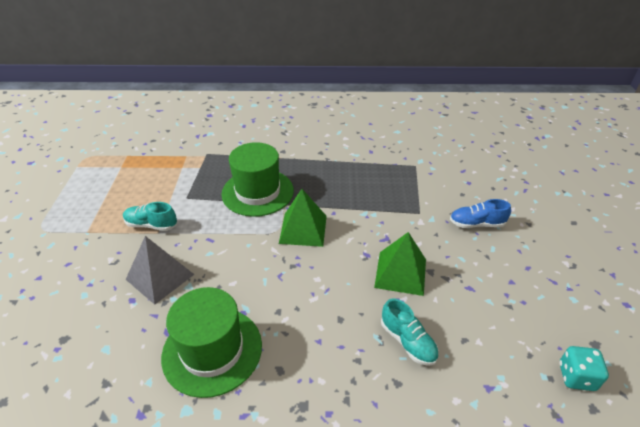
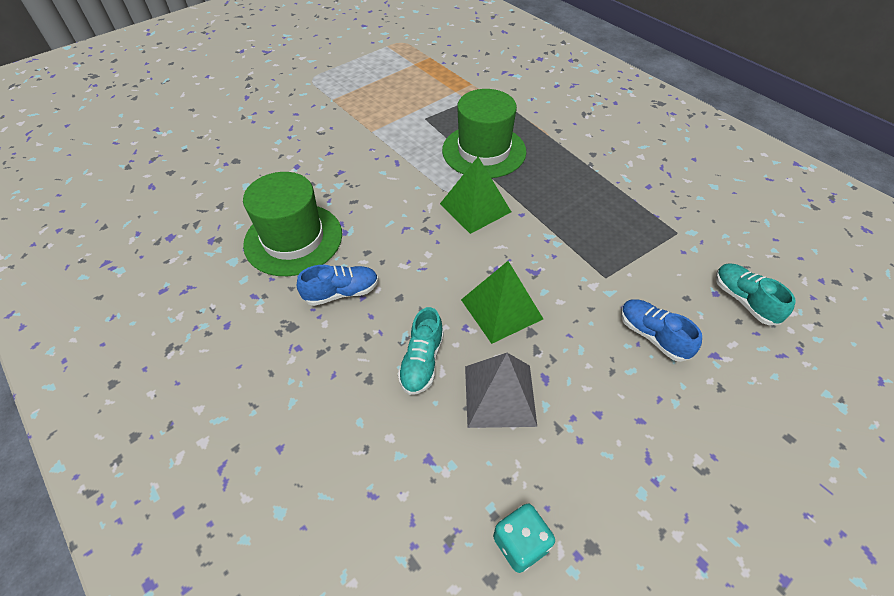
camera: 50 degrees right, 10 degrees up
(151, 225) = (375, 122): turquoise shoe -> turquoise shoe (744, 300)
(160, 276) = (331, 164): grey pyramid -> grey pyramid (500, 395)
(302, 351) = (341, 292): none -> blue shoe

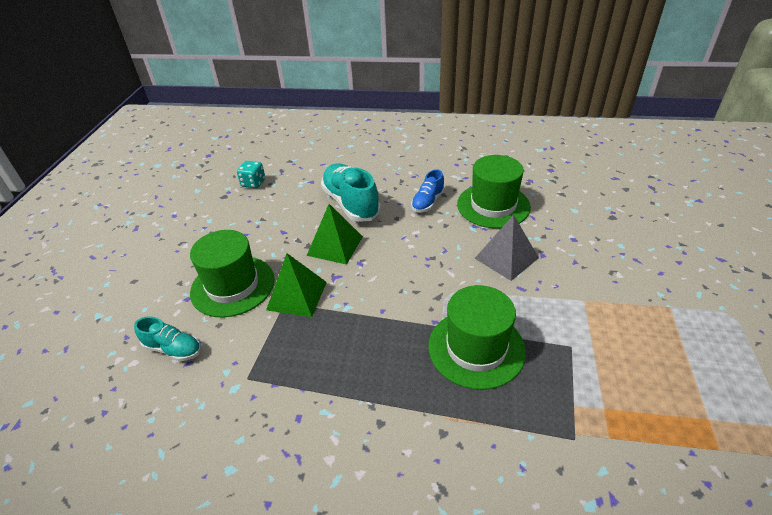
camera: 140 degrees right, 10 degrees down
(422, 361) = (351, 203): turquoise shoe -> turquoise shoe, size x1.77
(475, 207) = (419, 292): green pyramid -> green pyramid (297, 295)
(500, 395) = (300, 213): grey pyramid -> grey pyramid (506, 258)
(652, 336) = (233, 286): blue shoe -> green hat

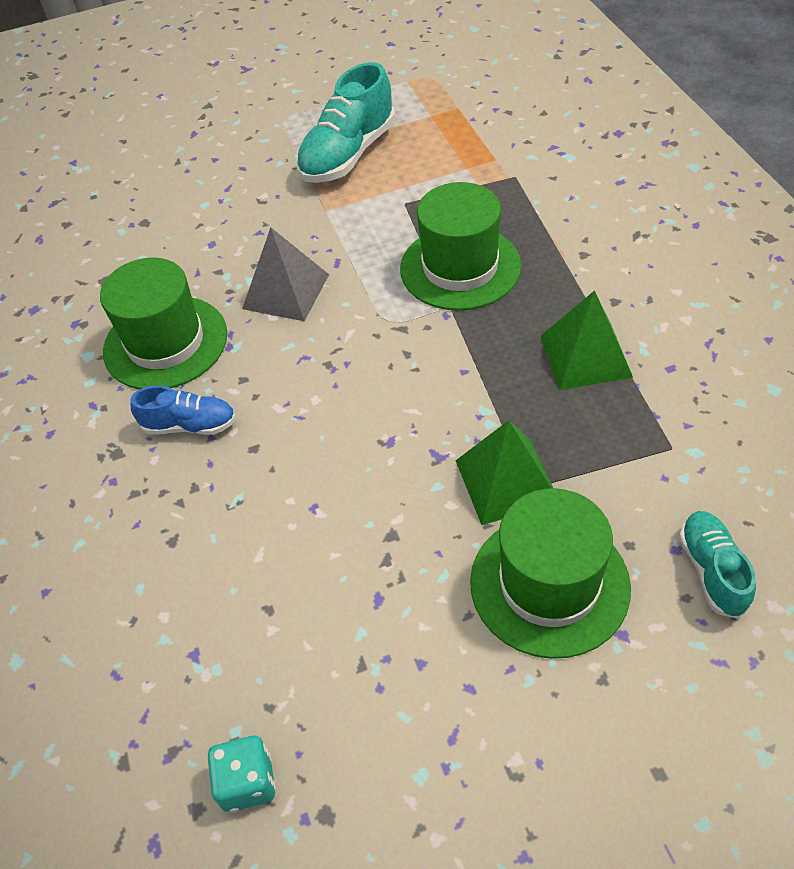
camera: 115 degrees left, 10 degrees up
(335, 245) = (369, 495): green pyramid -> green pyramid (585, 356)
(351, 203) = (241, 536): turquoise shoe -> turquoise shoe (348, 155)

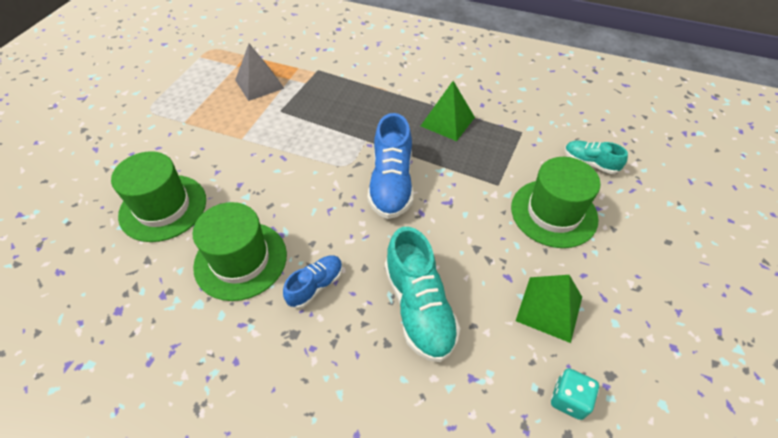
camera: 55 degrees left, 0 degrees up
(286, 291) = (275, 188): grey pyramid -> grey pyramid (259, 84)
(348, 155) = (216, 106): turquoise shoe -> turquoise shoe (419, 307)
(405, 381) = (391, 184): none -> blue shoe
(460, 267) = (347, 121): green hat -> green hat (163, 207)
(506, 481) = (486, 189): green pyramid -> green pyramid (549, 308)

